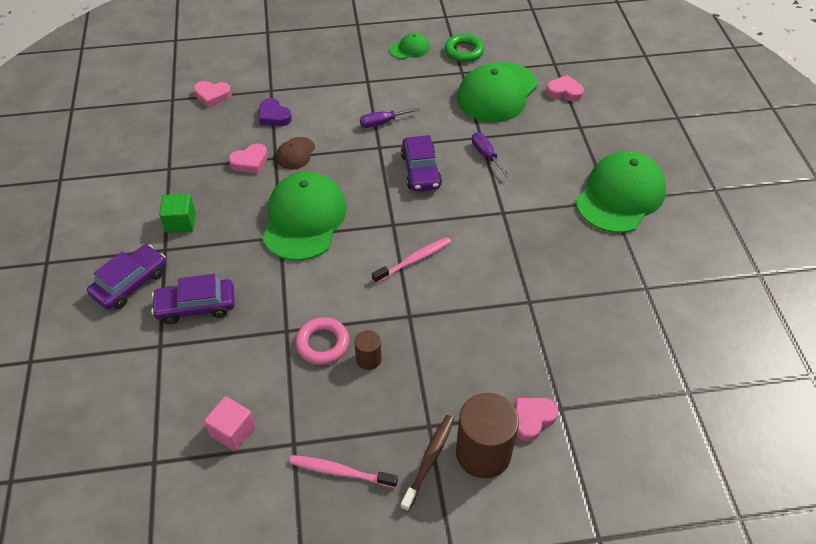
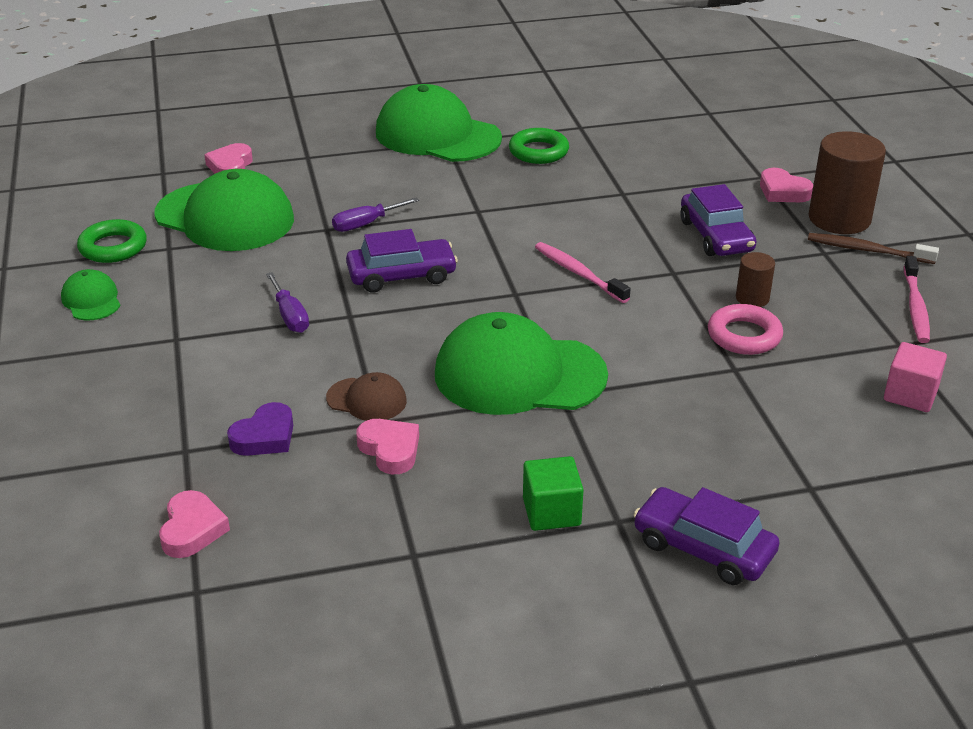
camera: 95 degrees left, 15 degrees down
(196, 306) = (724, 462): purple car -> purple car (716, 236)
(597, 255) = (538, 151): none -> green ring

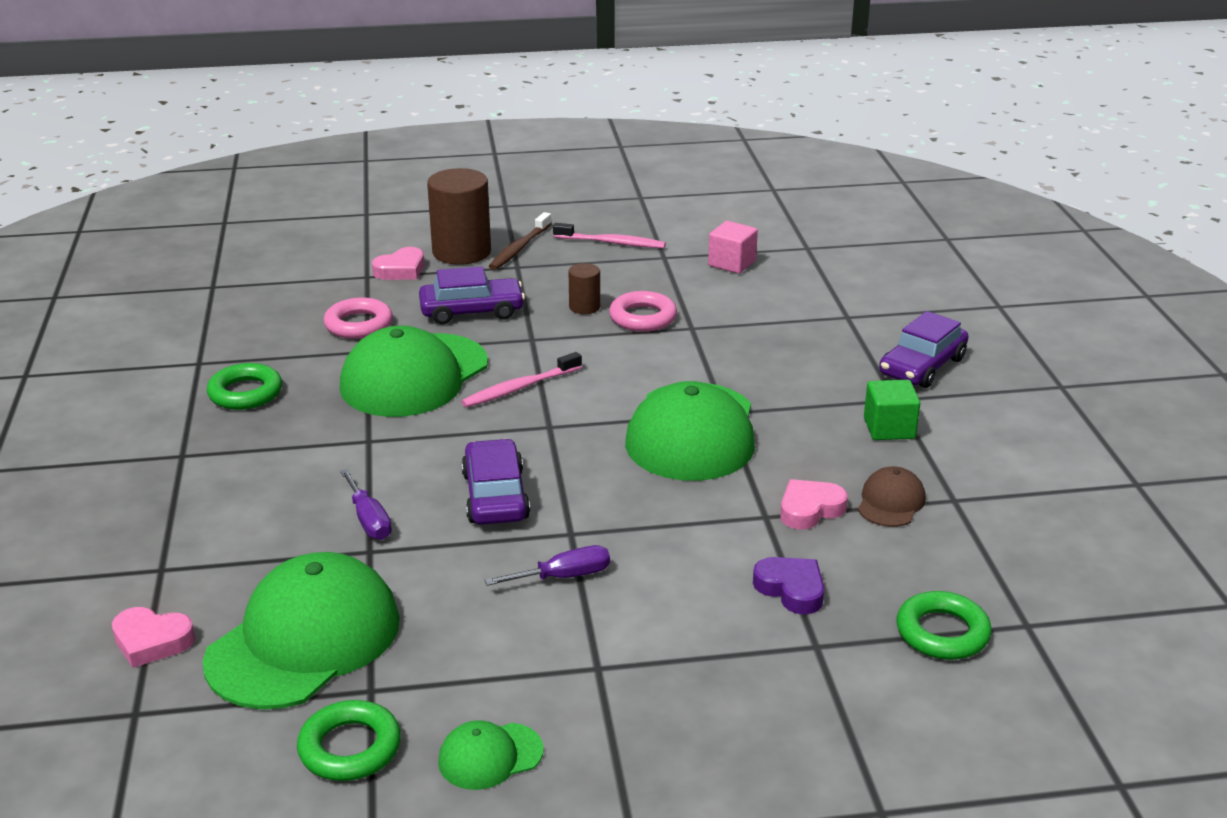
camera: 85 degrees left, 5 degrees down
(192, 529) = (942, 633): pink heart -> green ring
(367, 399) = (729, 522): brown cap -> brown cap (891, 502)
(437, 135) = (160, 461): green cap -> green cap (414, 376)
(667, 184) = (359, 324): none -> pink ring

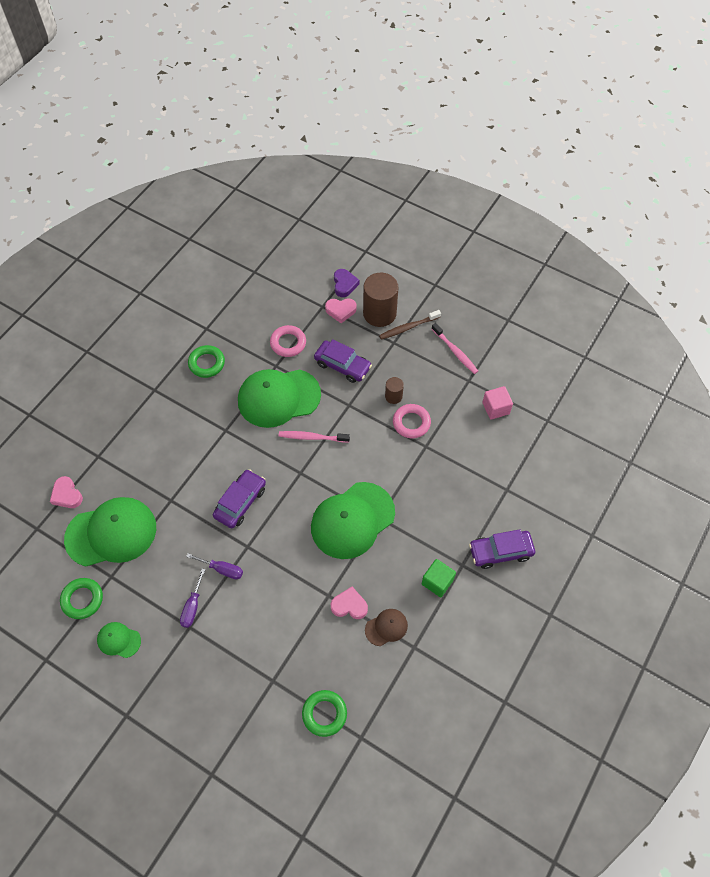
camera: 40 degrees right, 30 degrees up
(369, 520) = (185, 481): purple screwdriver -> purple screwdriver (192, 607)
(791, 589) = (294, 644): purple heart -> purple heart (344, 284)

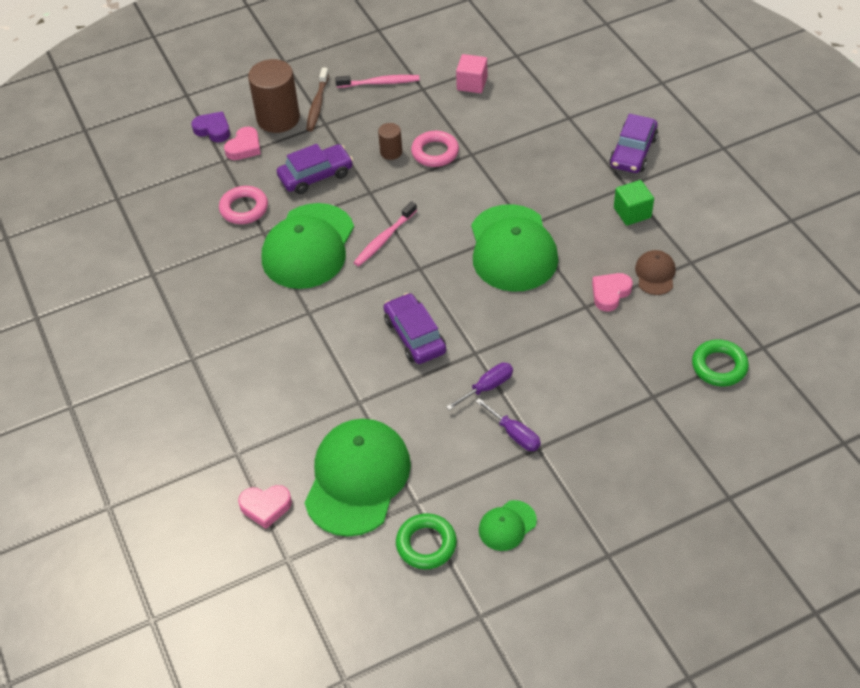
camera: 55 degrees left, 10 degrees down
(207, 363) = (202, 292): green ring -> none

